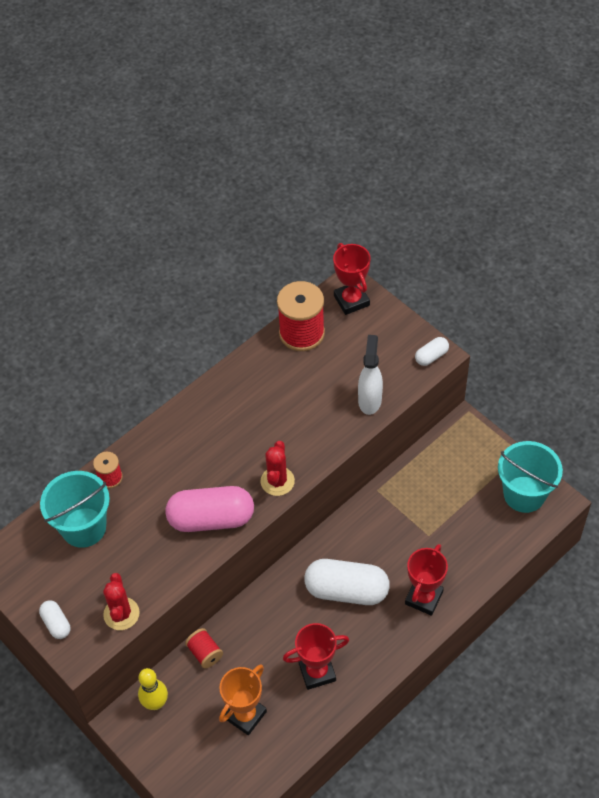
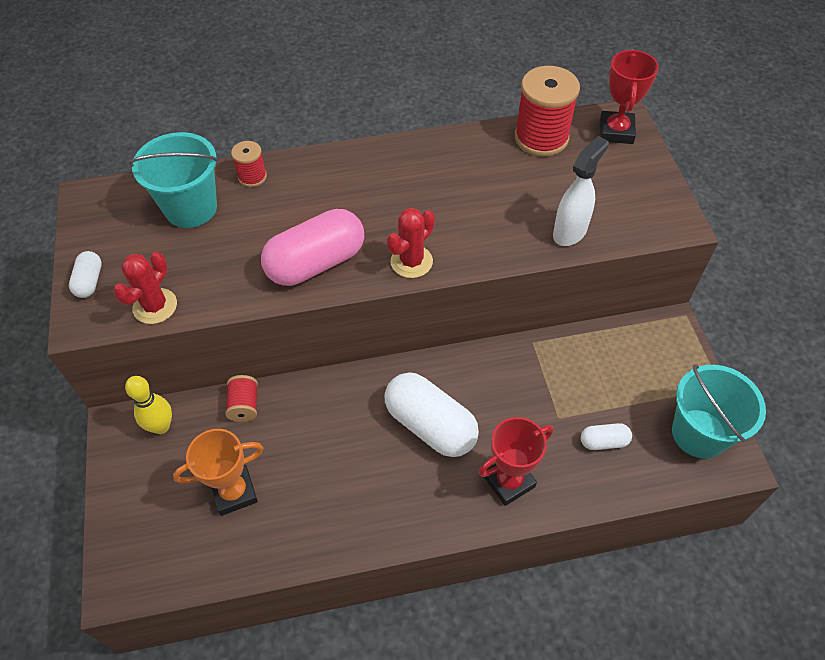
camera: 30 degrees right, 0 degrees up
(211, 519) = (316, 263): pink capsule -> pink capsule turned 60 degrees counterclockwise
(317, 672) = (339, 492): red trophy -> none
(431, 356) = (671, 221): white capsule -> white capsule (603, 442)

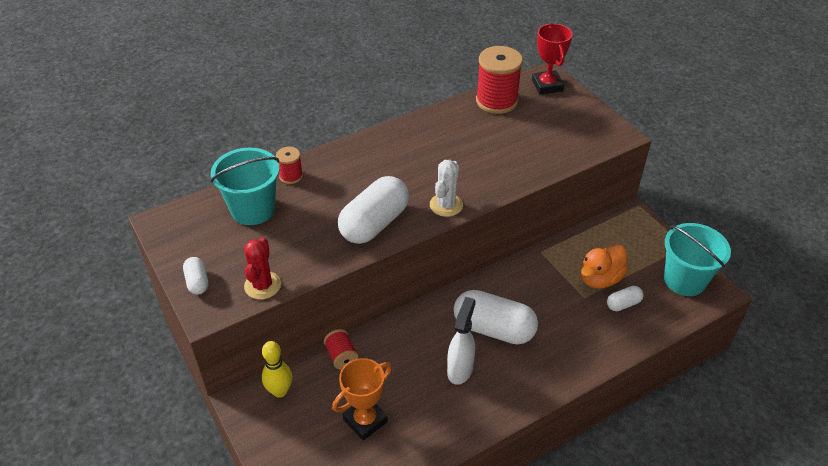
camera: 20 degrees left, 10 degrees down
(316, 263) = (374, 223): pink capsule -> white capsule
(411, 261) = (446, 205): red cactus -> white cactus
(509, 481) = (570, 350): red trophy -> none
(570, 232) = (549, 158): white spray bottle -> white spray bottle (460, 369)
(590, 399) = (600, 279): none -> orange duck

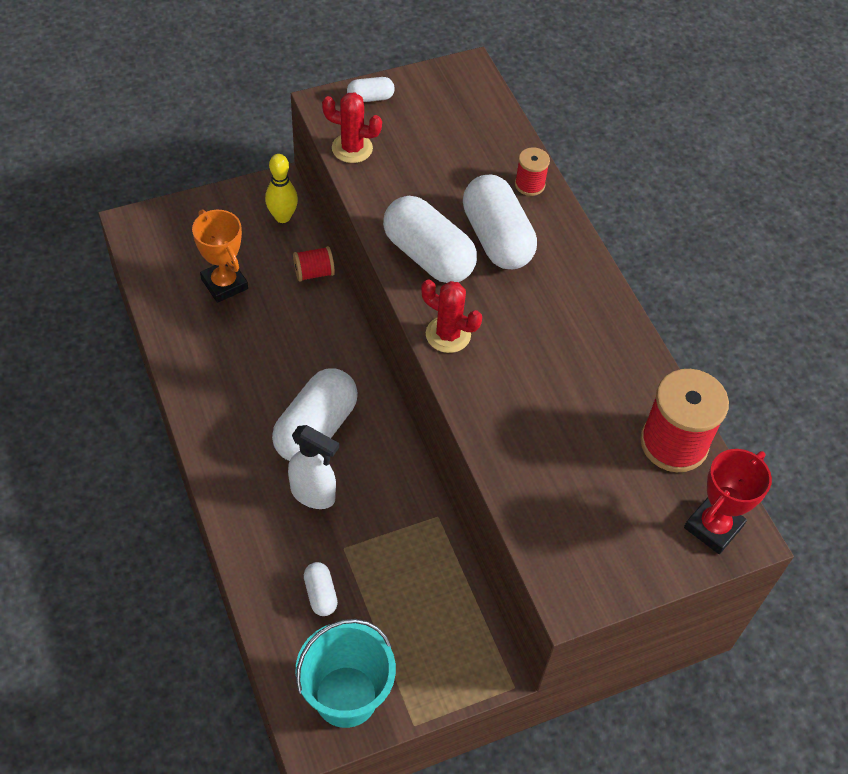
camera: 95 degrees right, 10 degrees up
(253, 209) = (474, 146): turquoise bucket -> none
(349, 189) = (497, 238): none -> white capsule
(446, 205) = (448, 335): white cactus -> red cactus
(460, 369) = (265, 381): white spray bottle -> white spray bottle (313, 494)
(547, 85) = (713, 527): red trophy -> red trophy turned 45 degrees counterclockwise
(600, 279) = (372, 578): orange duck -> none

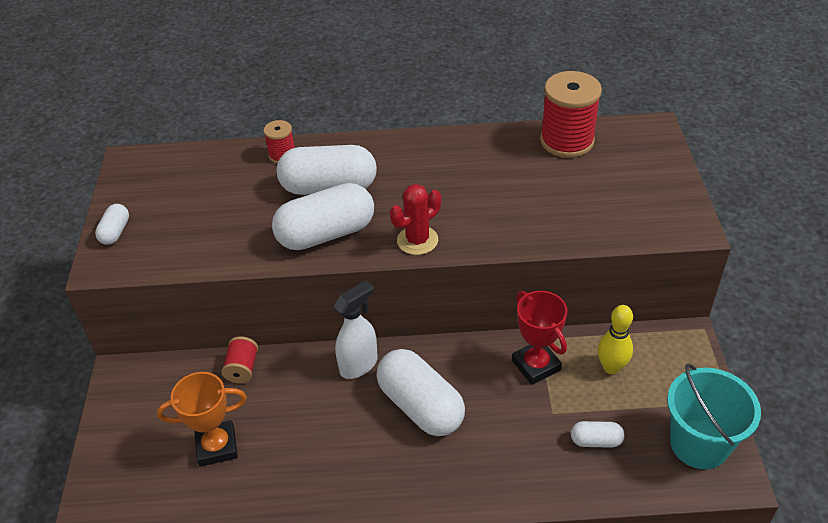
camera: 65 degrees left, 10 degrees down
(282, 217) = (160, 379): yellow bowling pin -> yellow bowling pin (611, 367)
(313, 494) = (491, 424): white spray bottle -> white spray bottle (359, 365)
(352, 148) = (169, 258): red cactus -> none
(713, 527) = (643, 140): red trophy -> red trophy (536, 365)

